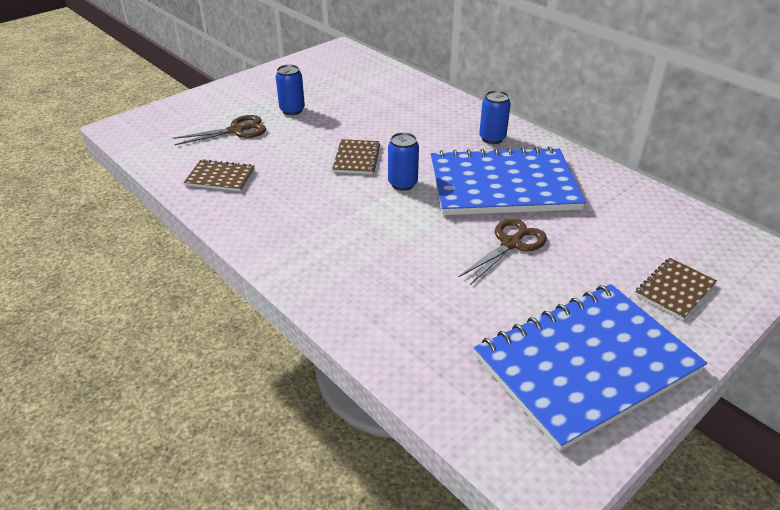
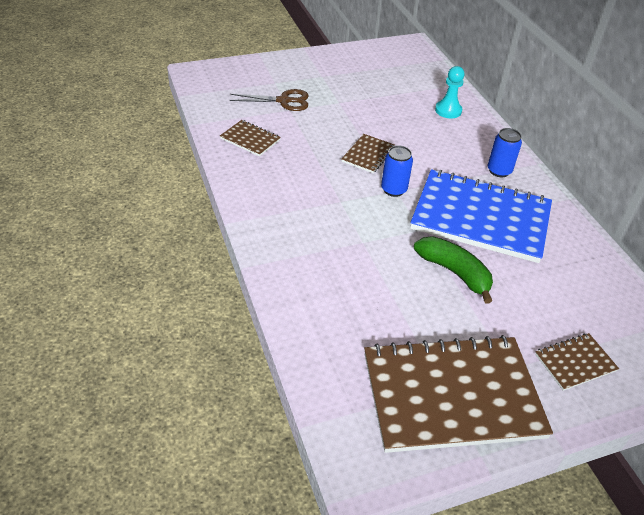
camera: 20 degrees right, 5 degrees up
(292, 110) = (339, 94): blue can -> none
(410, 98) = (448, 110): none -> turquoise pawn
(511, 243) = (454, 272): brown scissors -> green banana
(586, 364) = (452, 395): blue notebook -> brown notebook

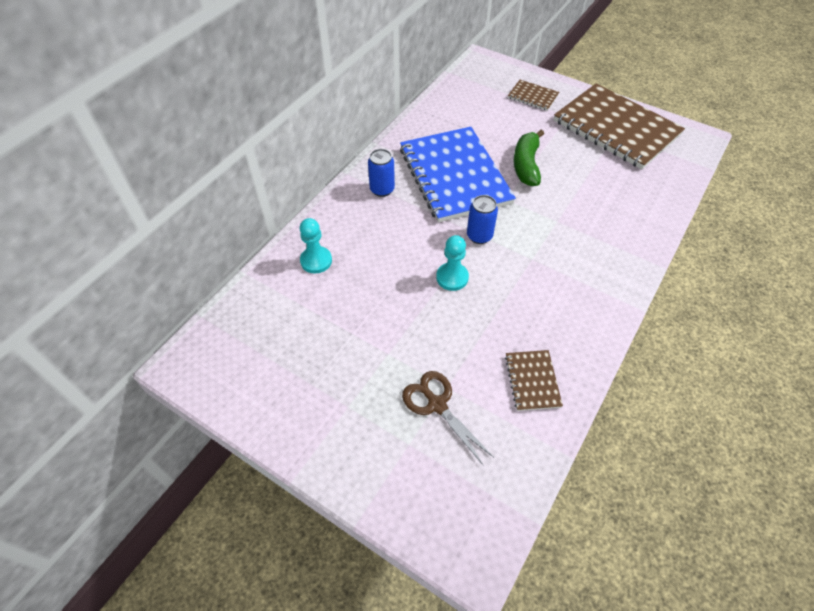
camera: 125 degrees left, 10 degrees up
(368, 155) = (452, 277): brown notebook -> turquoise pawn

